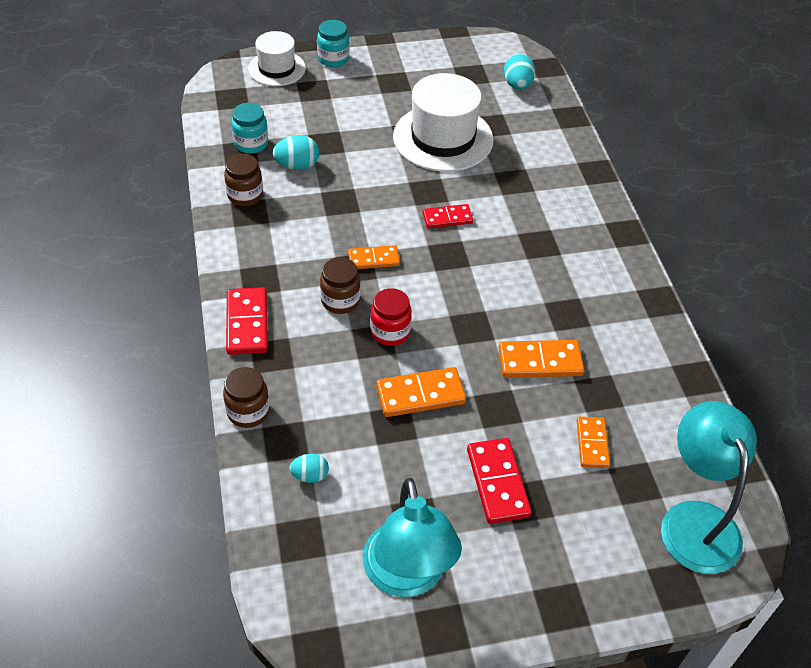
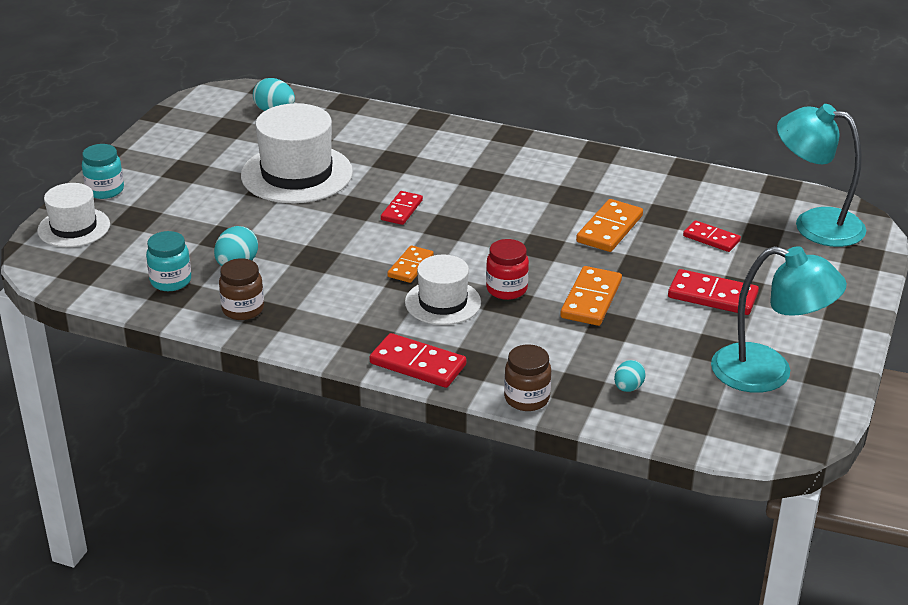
camera: 55 degrees left, 15 degrees down
(340, 301) = (443, 302): brown jar -> white hat
(592, 444) = (711, 238): orange domino -> red domino

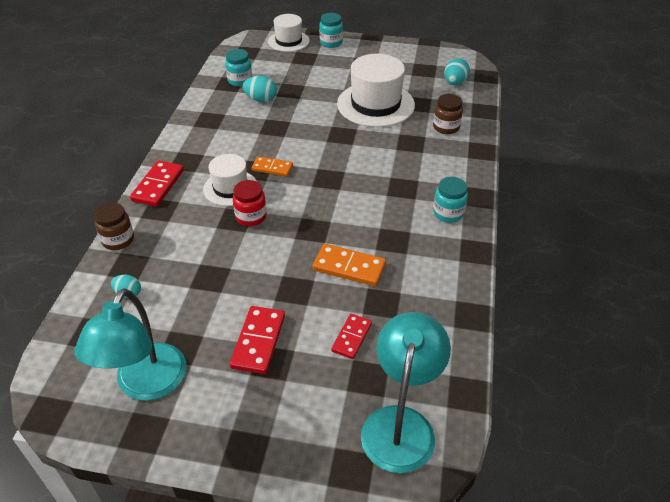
camera: 80 degrees right, 10 degrees up
(243, 309) = (213, 109): brown jar -> brown jar (446, 127)
(402, 210) = (344, 155): red domino -> none
(535, 157) = (448, 213): none -> turquoise jar
(591, 299) = (243, 263): orange domino -> none

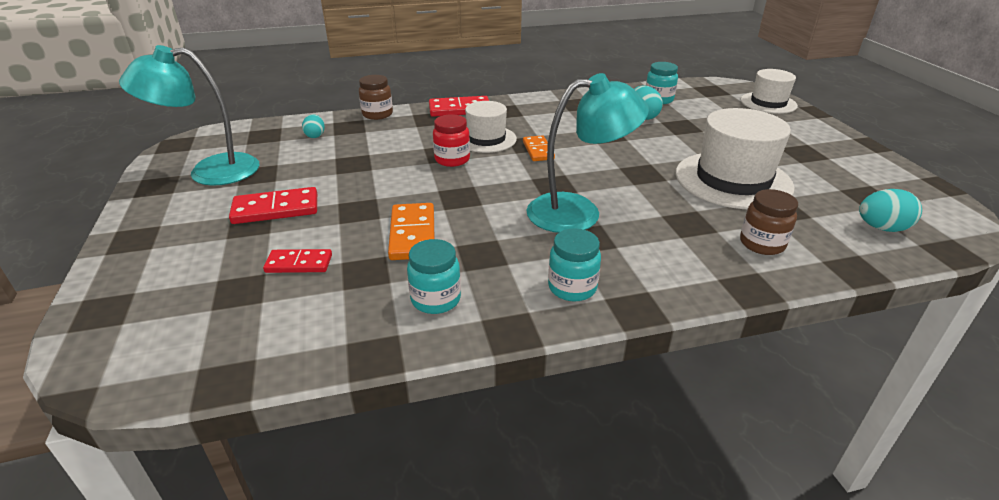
camera: 65 degrees right, 10 degrees down
(331, 43) = (809, 124): turquoise jar -> turquoise jar (436, 299)
(401, 424) = (168, 333): turquoise lamp -> turquoise lamp (578, 212)

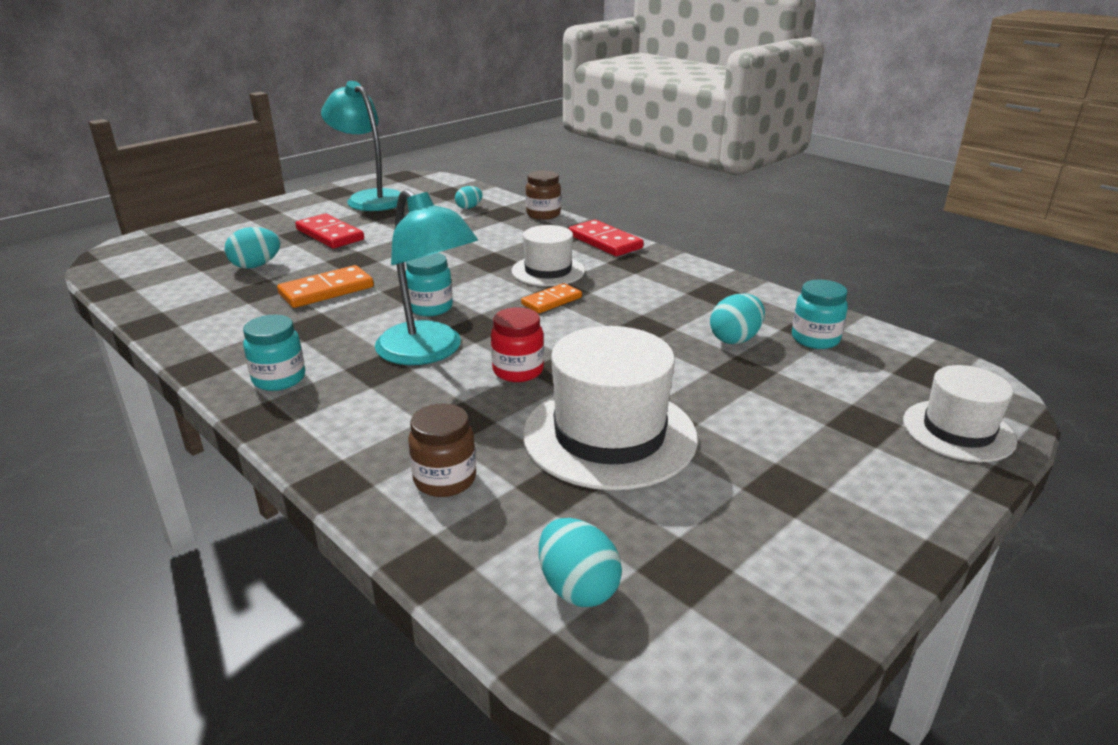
camera: 60 degrees right, 5 degrees down
(299, 264) = (256, 266): red domino -> turquoise egg
(436, 299) = (231, 326): turquoise jar -> turquoise jar (430, 308)
(452, 159) = (483, 268): red jar -> red jar (518, 371)

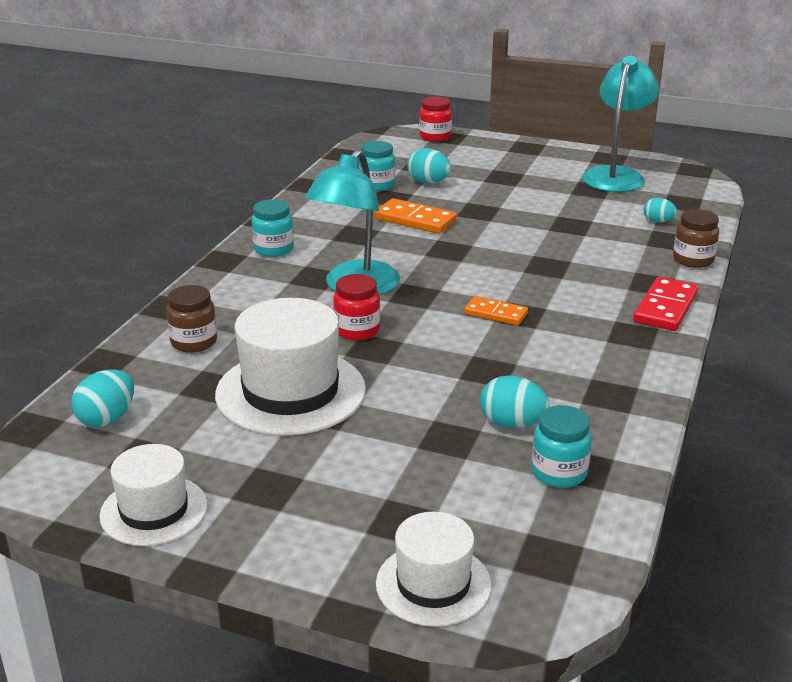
camera: 65 degrees right, 0 degrees up
(160, 239) = (435, 137): none -> red jar
(329, 235) = (516, 187): red domino -> none
(430, 308) = (428, 266): turquoise jar -> turquoise jar (377, 185)
(548, 271) = (557, 296): white hat -> white hat (154, 510)

